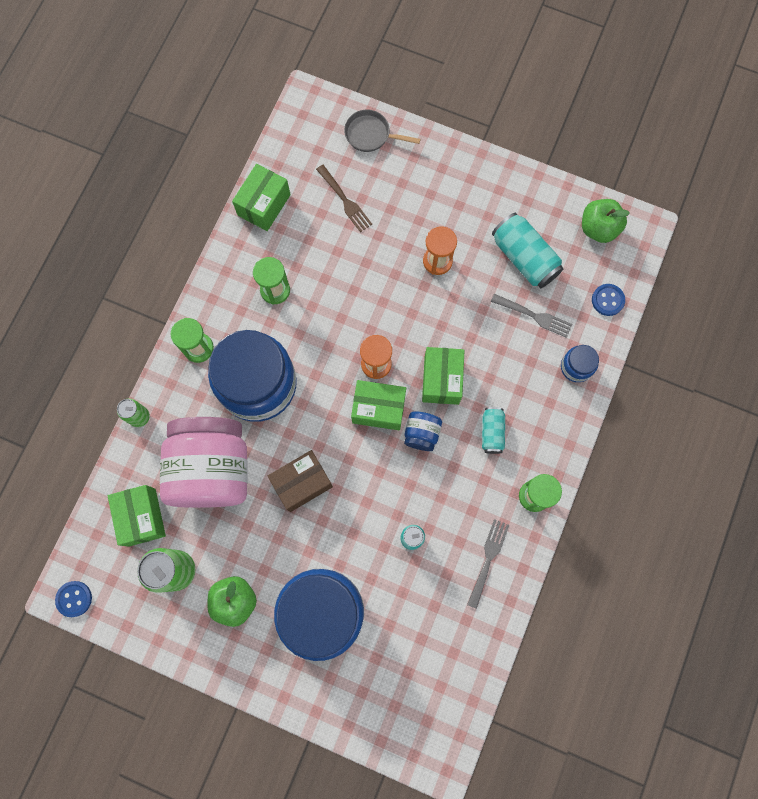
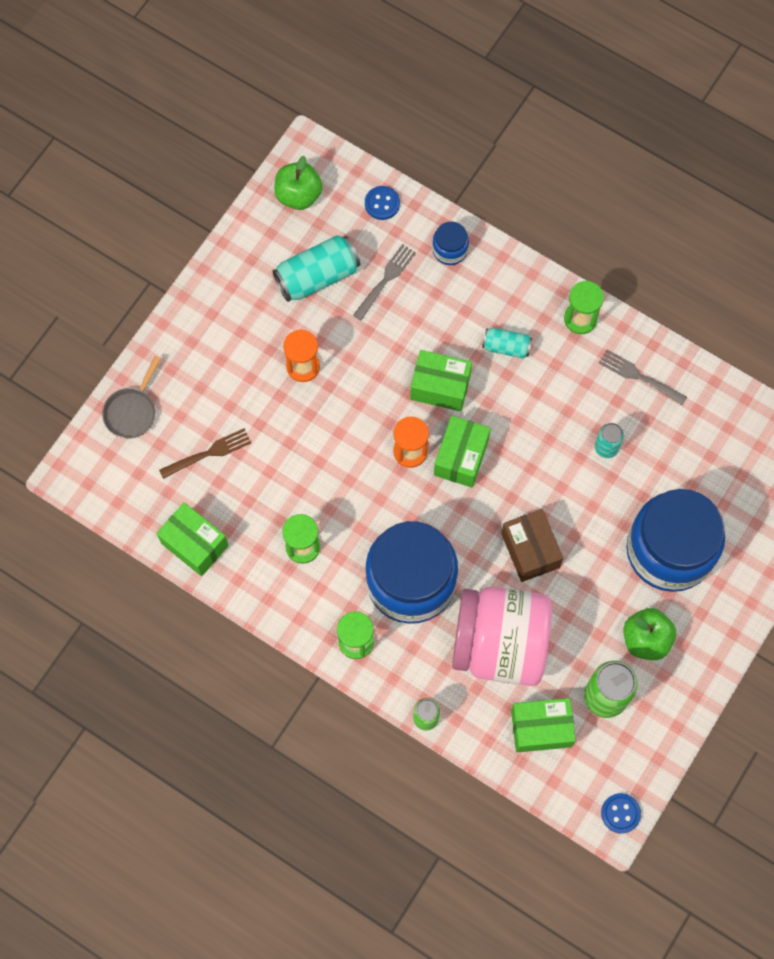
camera: 80 degrees left, 5 degrees down
(421, 434) = (496, 418): blue jar -> none

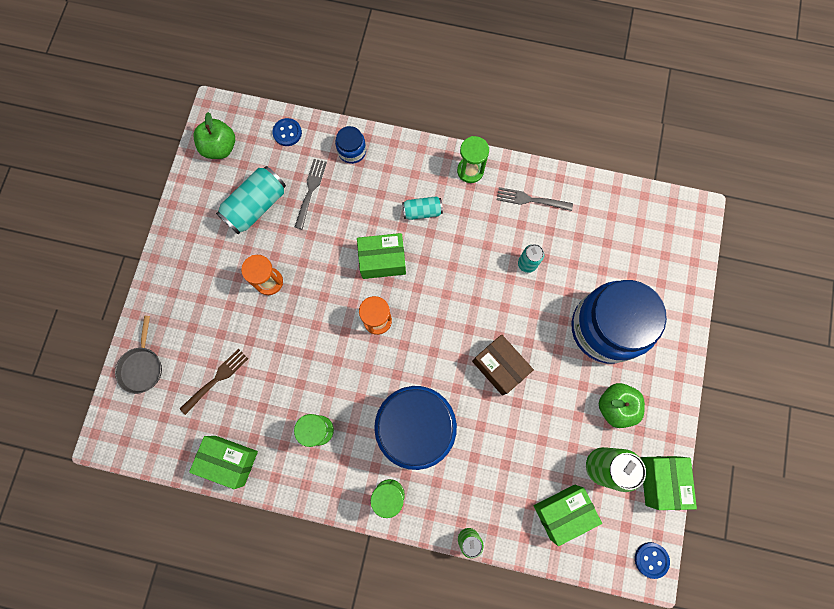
camera: 20 degrees left, 5 degrees up
(461, 457) = (418, 311): green box -> green box (660, 480)
(499, 644) = (504, 453): pink jar -> none

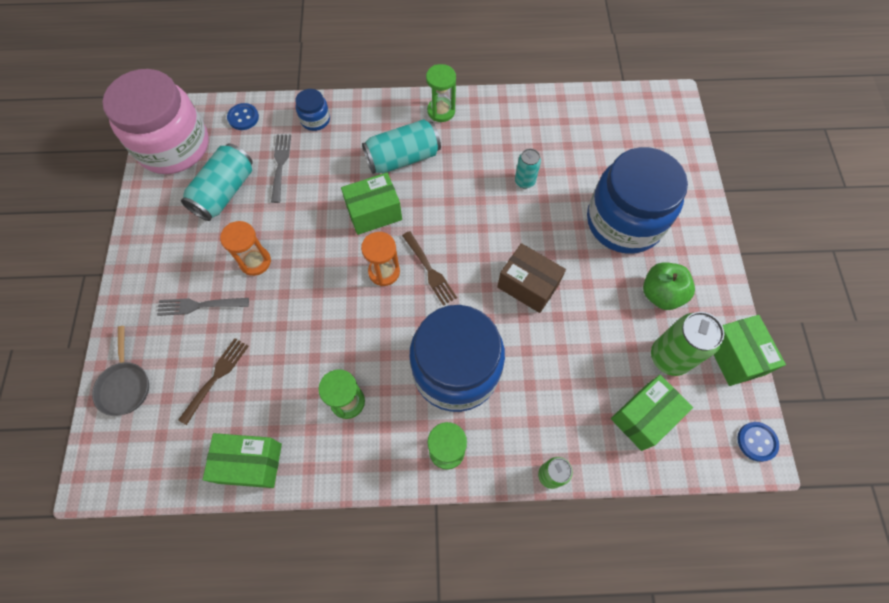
camera: 15 degrees left, 10 degrees down
(220, 147) = (174, 146): green apple -> pink jar
(417, 329) = (429, 270): none -> brown fork
(422, 211) = (403, 158): turquoise can -> turquoise can, size x1.74
(531, 200) = (510, 123): grey fork -> grey fork (200, 305)

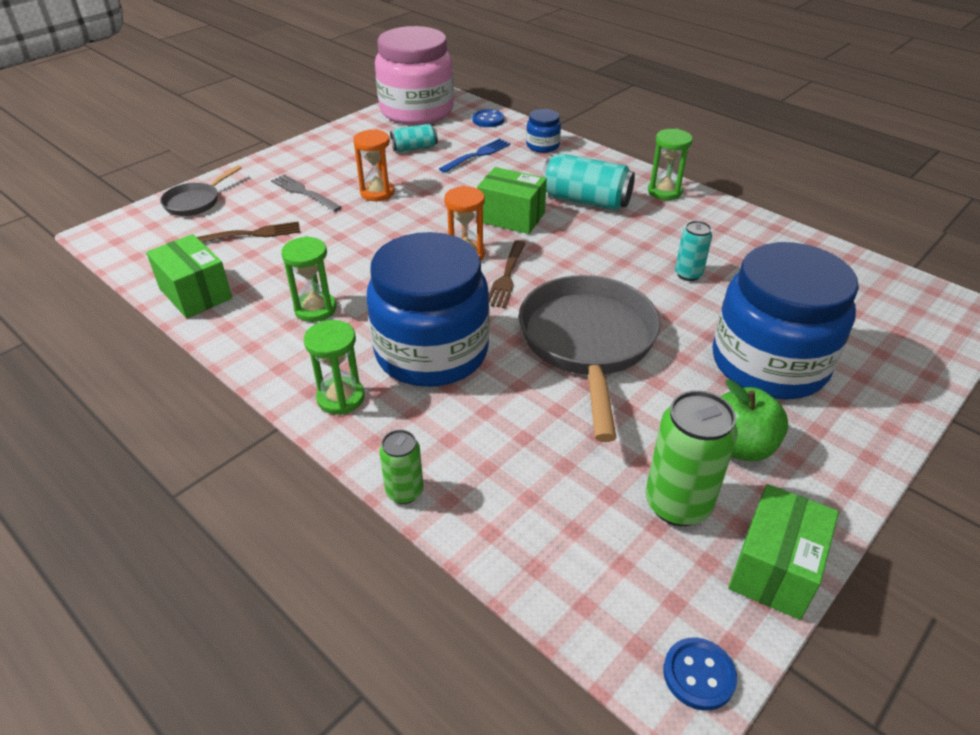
camera: 45 degrees right, 25 degrees down
(224, 192) = (414, 148): turquoise can -> turquoise can, size x0.57
(280, 165) = (477, 155): grey fork -> blue fork
(528, 285) = (588, 343): brown box -> grey pan
(644, 417) = (574, 529): green box -> none

